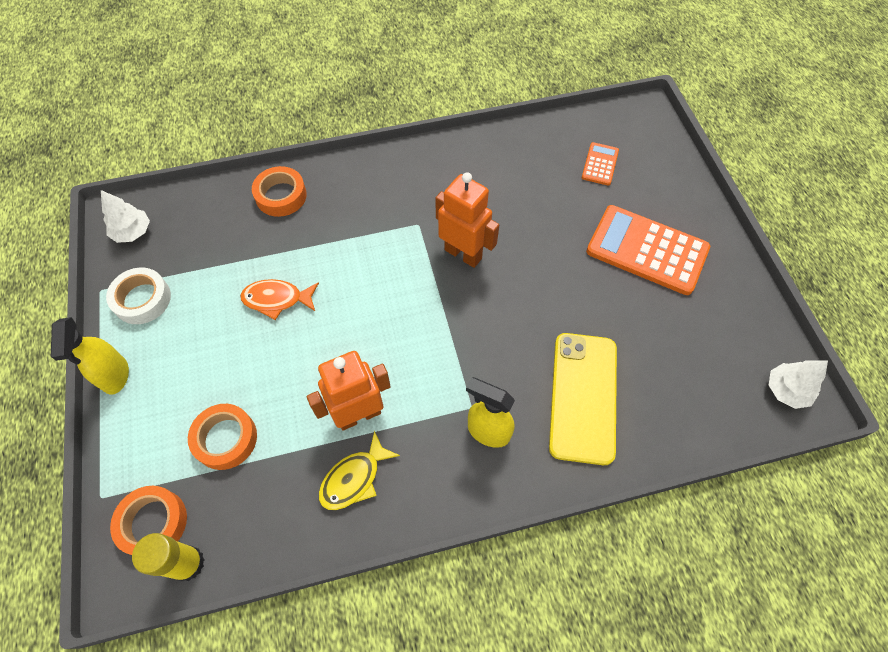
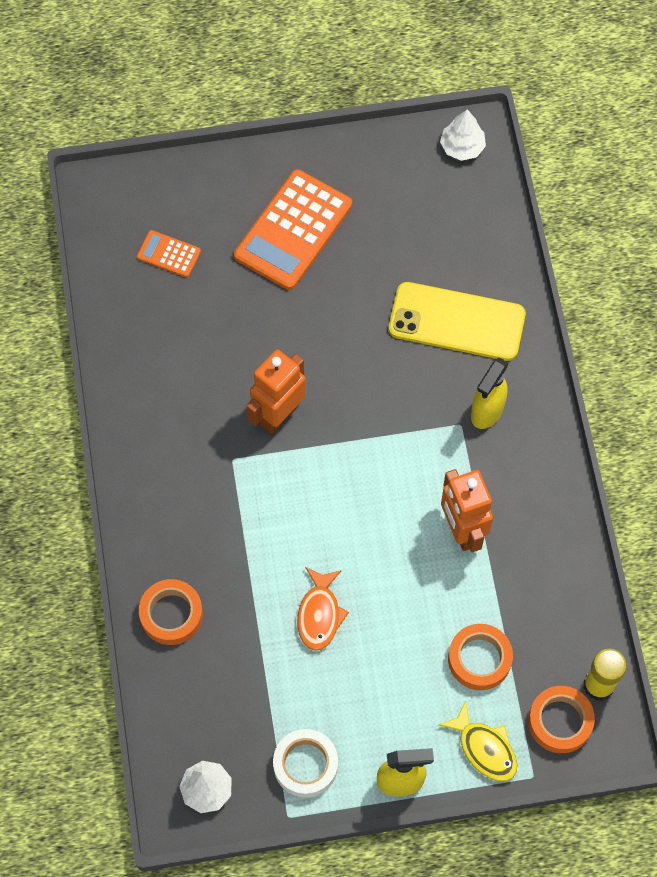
camera: 85 degrees left, 5 degrees up
(354, 478) = (526, 536): yellow fish -> yellow fish (484, 748)

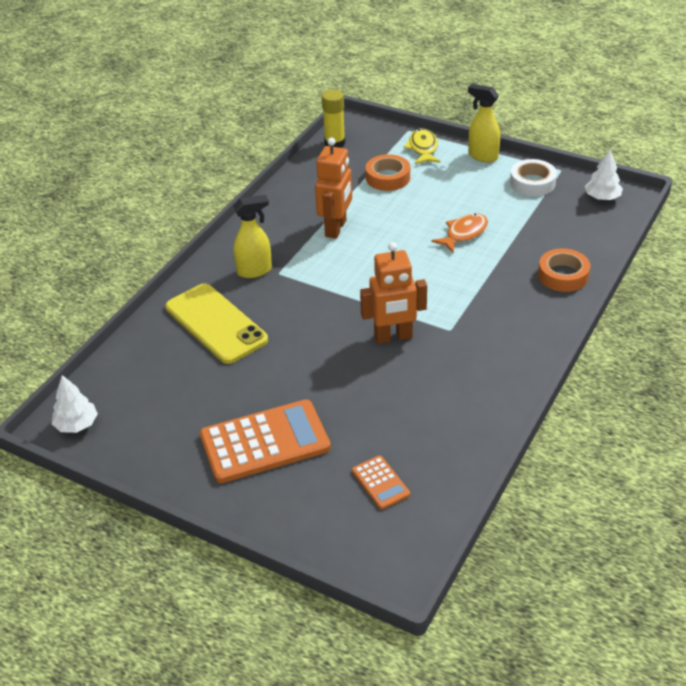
camera: 140 degrees left, 25 degrees down
(560, 721) = (371, 140): orange tape -> none

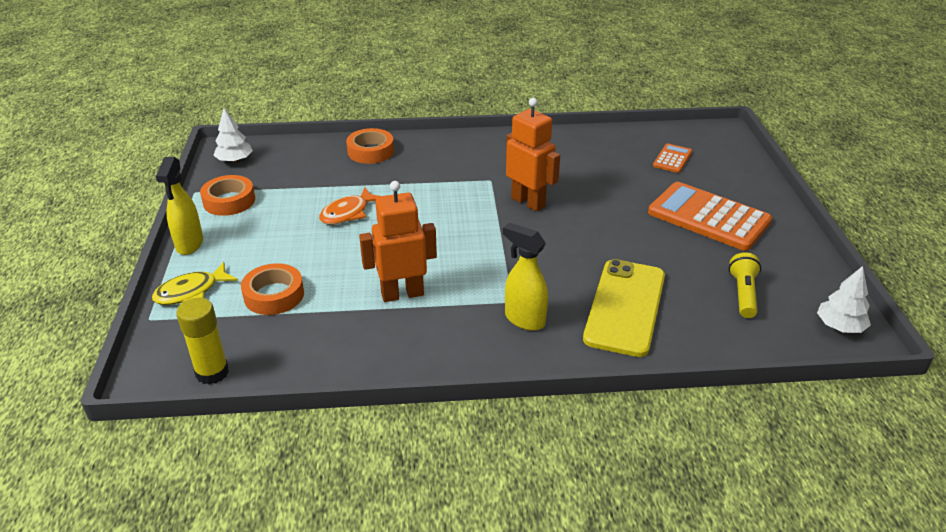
camera: 125 degrees left, 5 degrees down
(161, 395) = (743, 294): none -> yellow flashlight
(464, 233) = (348, 213): orange fish -> orange fish turned 60 degrees counterclockwise
(532, 183) = (229, 201): white tape -> orange tape

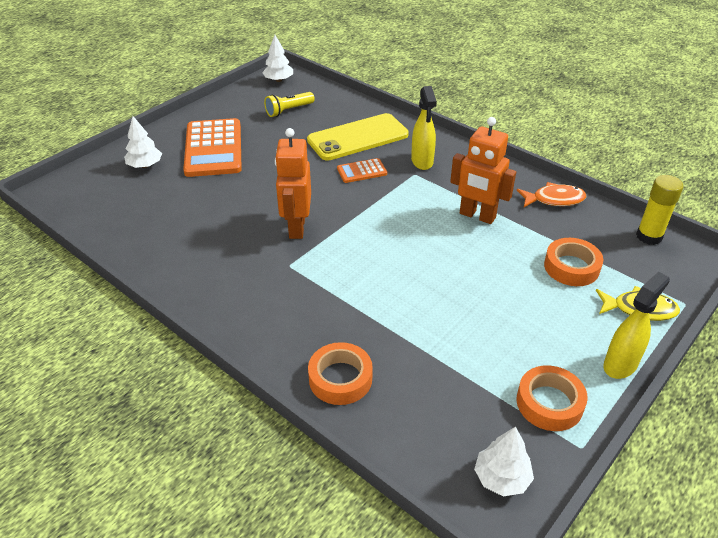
camera: 135 degrees left, 5 degrees up
(348, 213) = (446, 309): orange fish -> orange fish (554, 199)
(672, 159) = (136, 195): orange calculator -> orange calculator (362, 171)
(717, 177) = (145, 165): none -> white tree

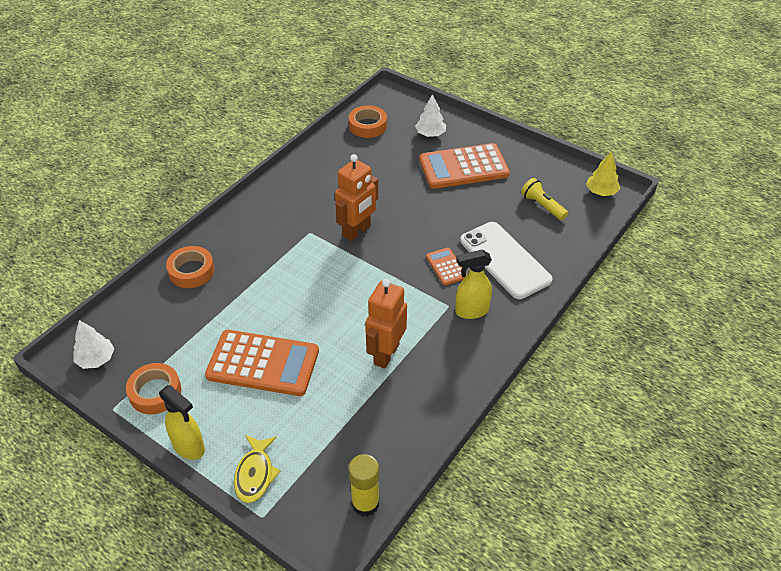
camera: 85 degrees right, 5 degrees up
(278, 80) = (601, 192): white tree -> yellow tree
(296, 227) = (357, 231): orange robot -> orange robot turned 135 degrees clockwise
(358, 137) = (505, 260): yellow phone -> white phone
(496, 305) = (263, 363): none -> orange calculator
(554, 199) = (421, 421): orange fish -> none
(571, 267) = (313, 425): orange tape -> orange tape (368, 126)

